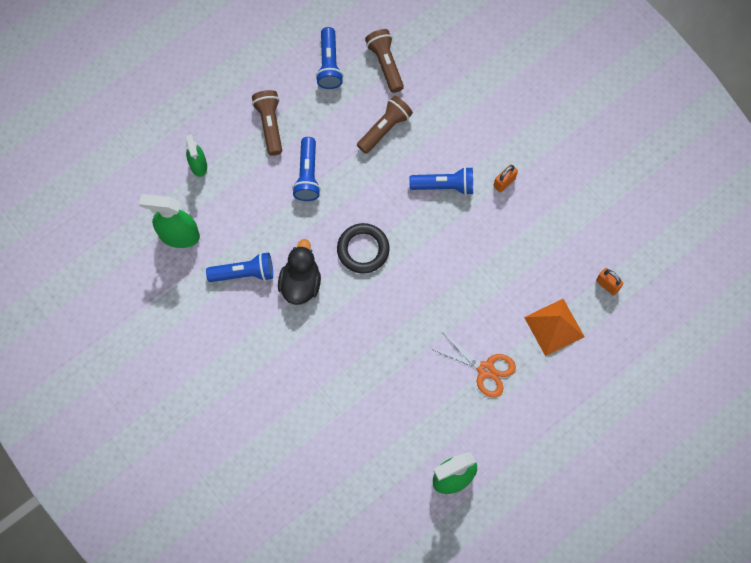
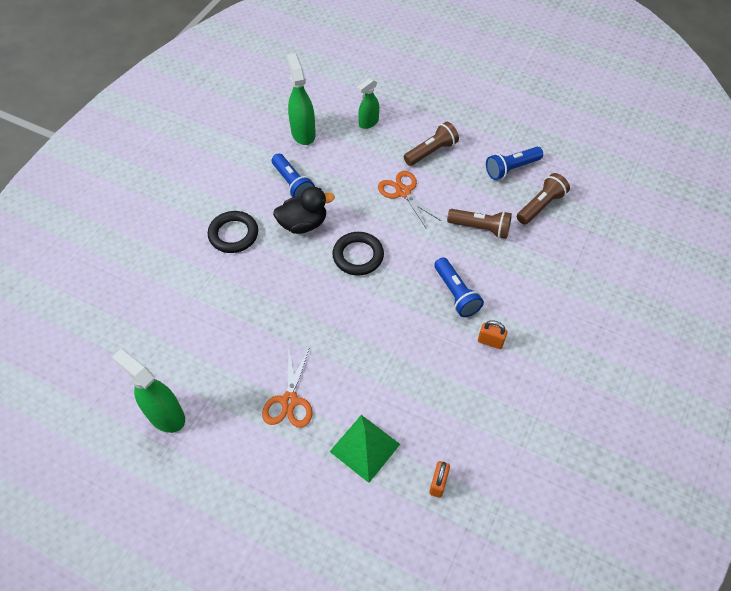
camera: 65 degrees right, 15 degrees down
(280, 353) = (233, 234): none -> black ring
(307, 175) = (403, 192): blue flashlight -> orange scissors
(554, 327) = (365, 447): orange pyramid -> green pyramid

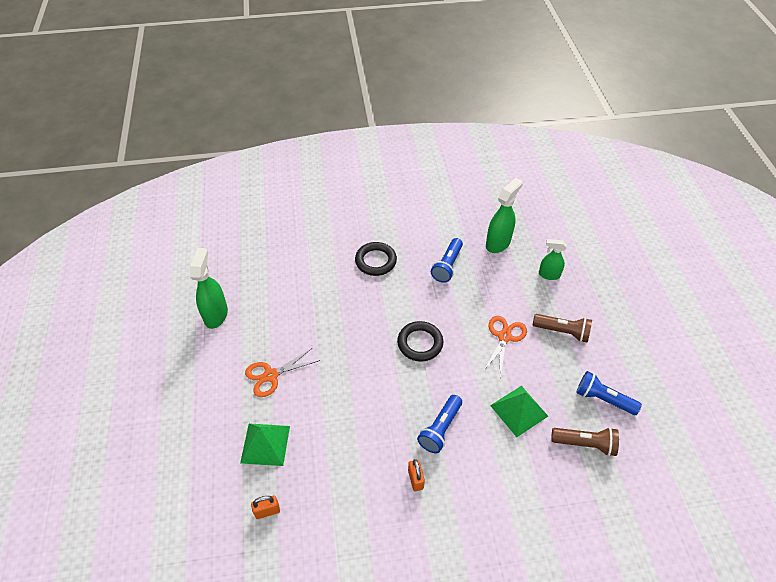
camera: 55 degrees right, 5 degrees down
(303, 224) = (418, 293): black duck -> none
(480, 228) = (519, 410): brown flashlight -> green pyramid

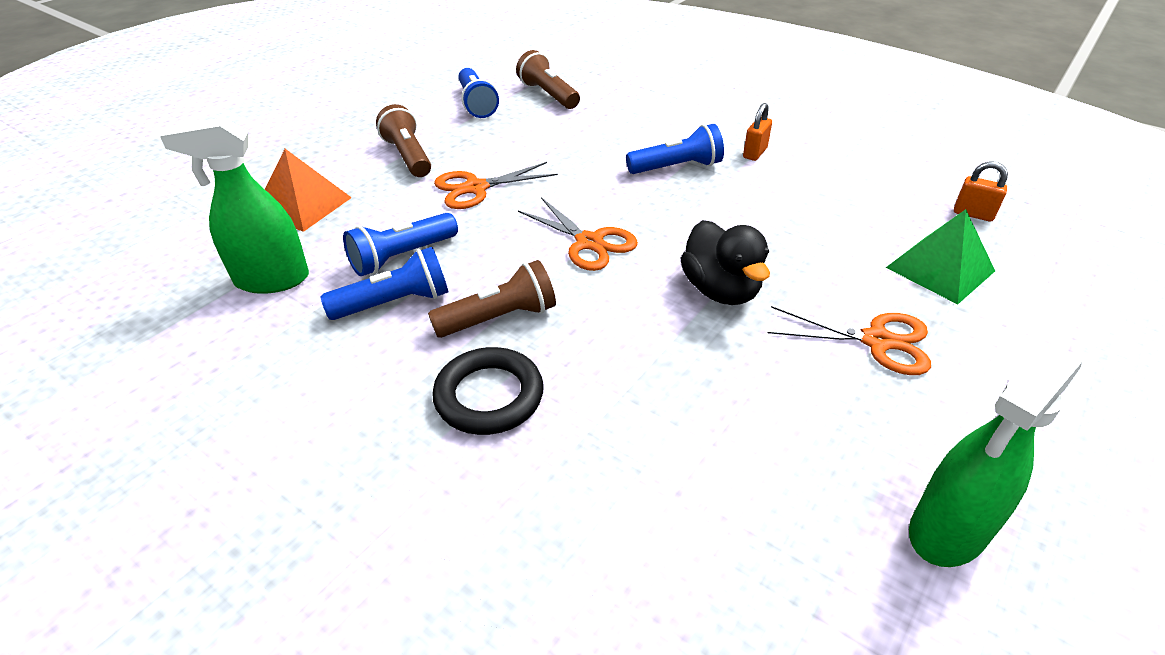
camera: 135 degrees left, 10 degrees down
(346, 357) = (720, 290): none -> black duck
(407, 286) = (499, 318): none -> brown flashlight
(420, 343) = (589, 243): black ring -> orange scissors
(475, 283) = (402, 257): none -> blue flashlight
(519, 410) = (570, 137): green pyramid -> none
(549, 275) = (303, 205): green spray bottle -> orange pyramid

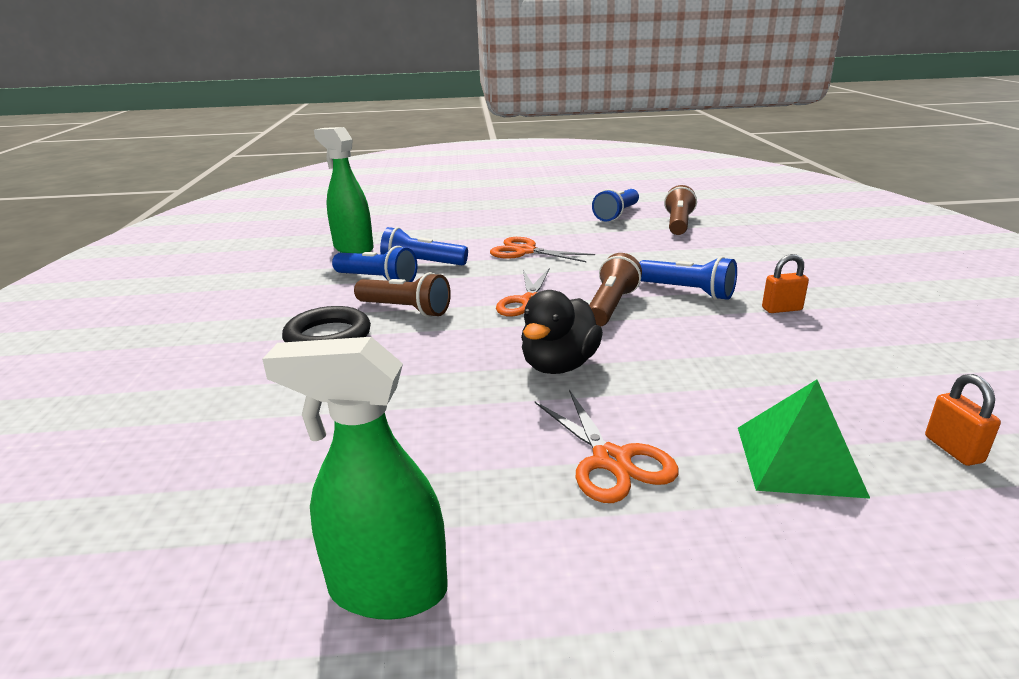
camera: 50 degrees right, 15 degrees down
(303, 205) = (428, 226): orange pyramid -> none
(408, 156) = (521, 225): brown flashlight -> brown flashlight (611, 306)

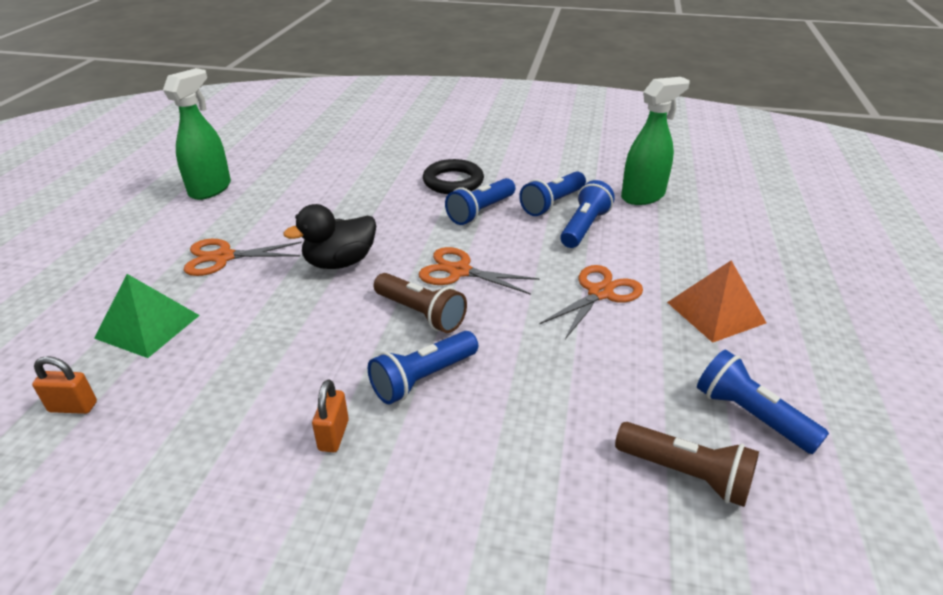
camera: 105 degrees right, 10 degrees up
(405, 310) = (480, 211): brown flashlight -> blue flashlight
(523, 223) = (715, 312): none -> orange pyramid
(559, 365) = (340, 262): black duck -> black duck turned 75 degrees counterclockwise

